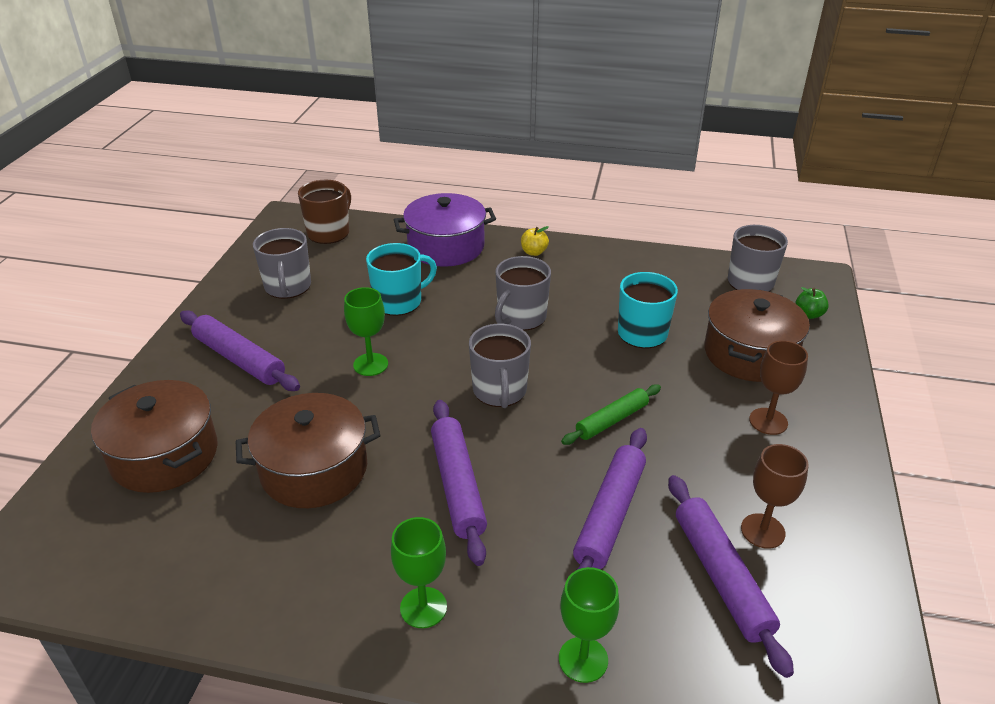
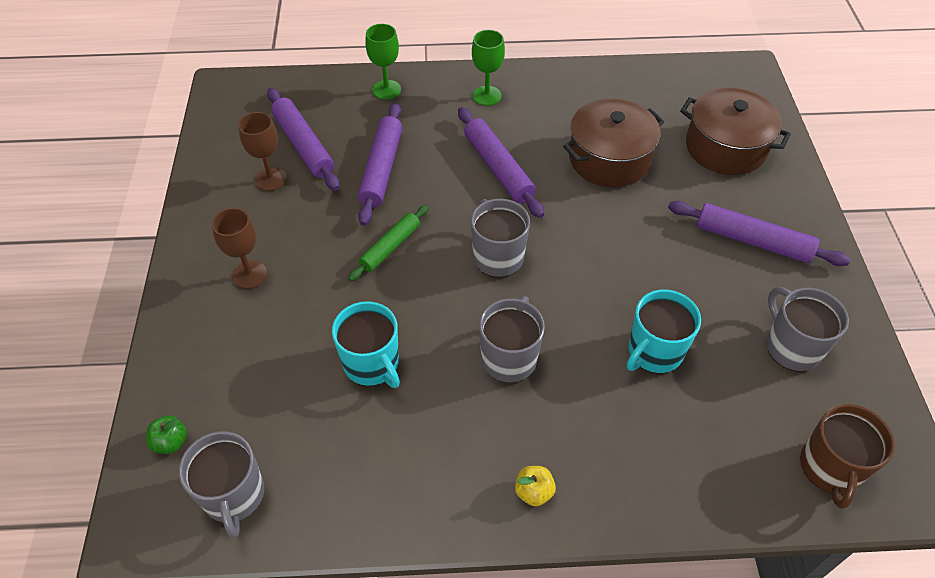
camera: 165 degrees right, 15 degrees up
(370, 364) = (629, 260): green goblet -> none
(446, 247) = (656, 474): purple pot -> none
(749, 354) = (254, 358): brown pot -> none

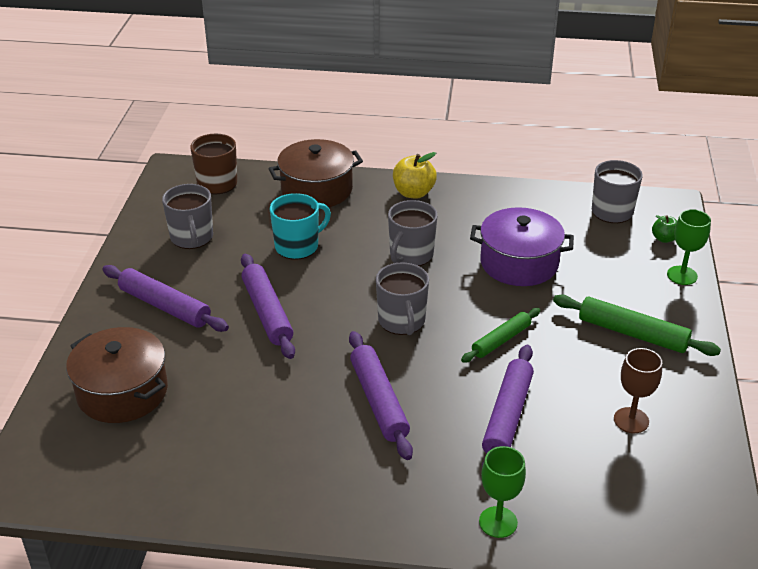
camera: 170 degrees left, 15 degrees down
(249, 275) = (632, 333): brown goblet -> green rolling pin
(303, 145) = (600, 456): purple rolling pin -> purple rolling pin (267, 312)
(372, 364) = (519, 263): turquoise mug -> purple pot
(487, 96) = (367, 494): green goblet -> green goblet (682, 275)
(533, 492) = (413, 193): yellow apple -> yellow apple, size x1.68
(609, 159) = (255, 396): brown pot -> brown pot (317, 189)

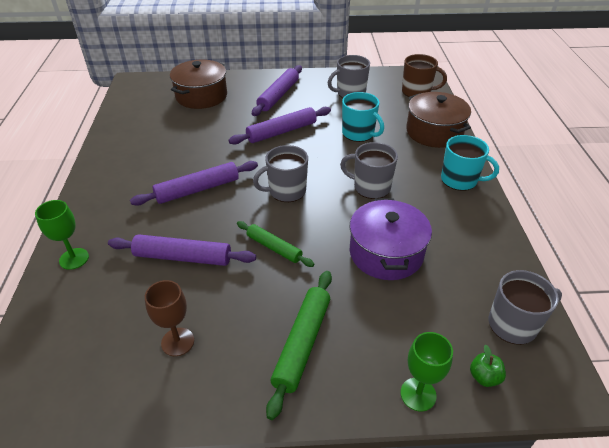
camera: 80 degrees right, 5 degrees up
(413, 193) = (460, 180): yellow apple -> turquoise mug

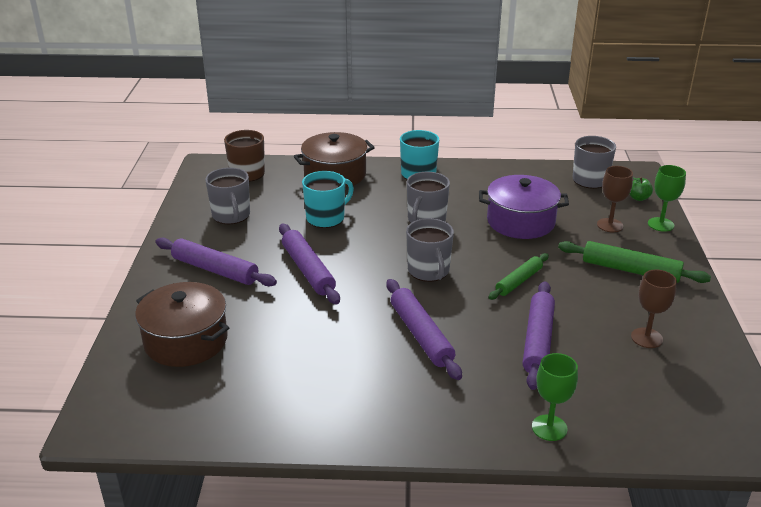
camera: 85 degrees left, 10 degrees down
(400, 334) = (610, 225): none -> brown goblet

